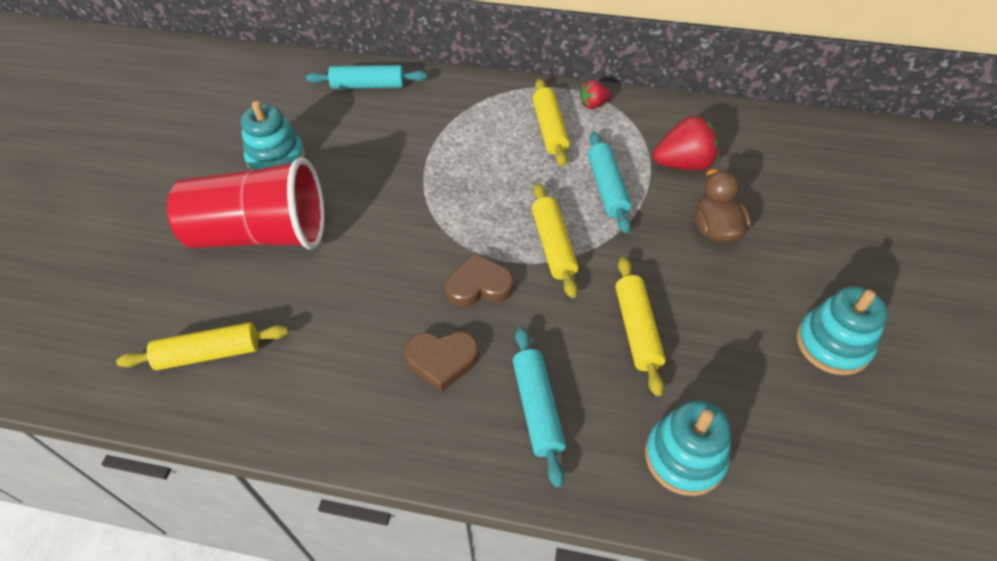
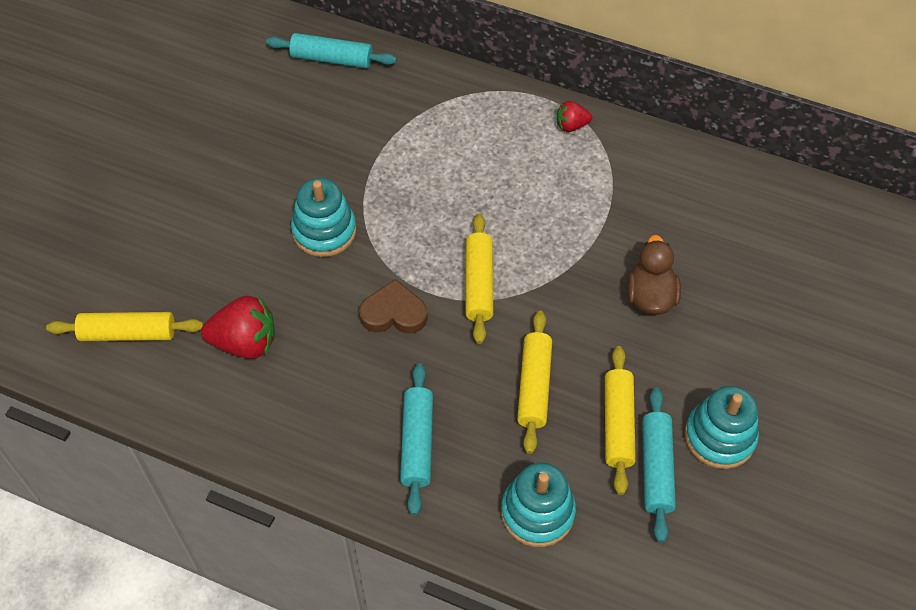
camera: 10 degrees right, 5 degrees up
(261, 234) = (192, 219): red cup -> none
(276, 159) = (220, 135): turquoise stacking toy -> turquoise stacking toy (324, 231)
(442, 360) = (341, 381): brown heart -> none
(550, 129) = (514, 148): yellow rolling pin -> yellow rolling pin (618, 424)
(607, 188) = (554, 229): turquoise rolling pin -> turquoise rolling pin (656, 468)
(683, 164) = (644, 216): red strawberry -> red strawberry (245, 342)

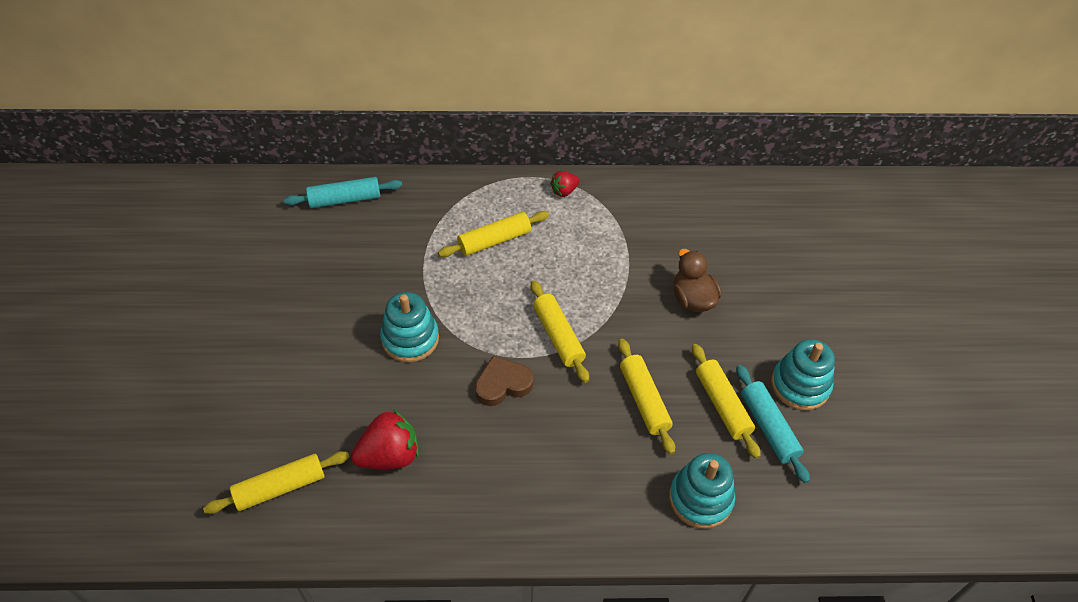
camera: 25 degrees left, 5 degrees down
(417, 443) = (577, 482): turquoise rolling pin -> none
(465, 156) = (494, 241): none -> yellow rolling pin

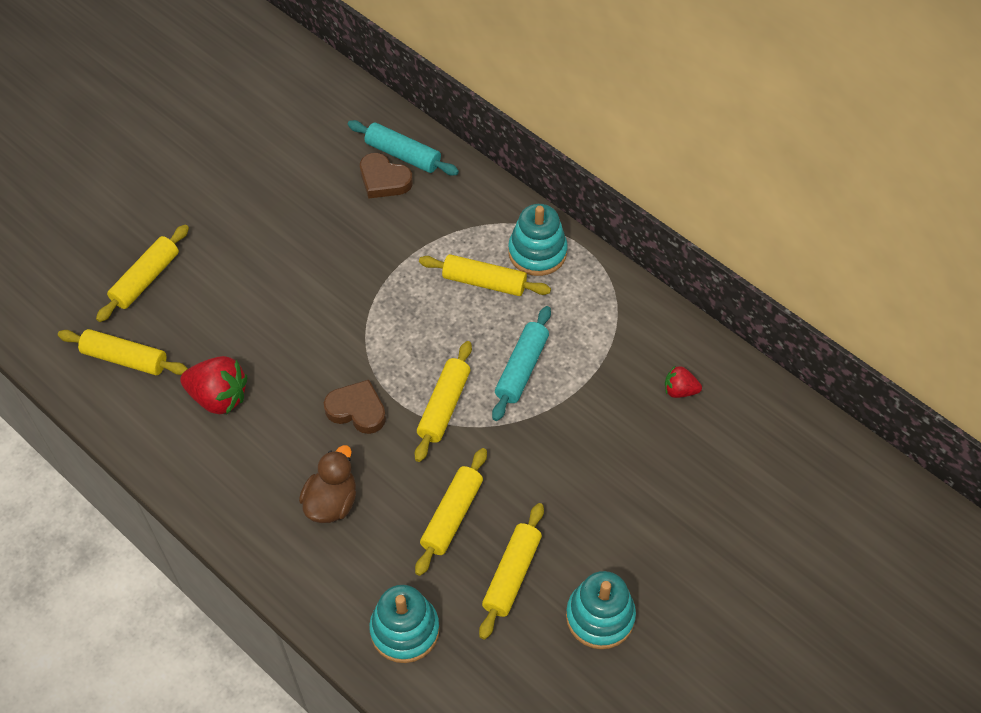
camera: 45 degrees right, 5 degrees up
(232, 418) = (145, 279): none -> yellow rolling pin
(349, 224) = (384, 180): none -> brown heart
(410, 339) = (328, 316): turquoise stacking toy -> turquoise stacking toy (537, 252)
(564, 191) = (596, 280): red strawberry -> red strawberry (679, 390)
(692, 299) = (595, 466): brown duck -> brown duck (331, 502)
(768, 427) = (528, 626): turquoise rolling pin -> turquoise rolling pin (522, 368)

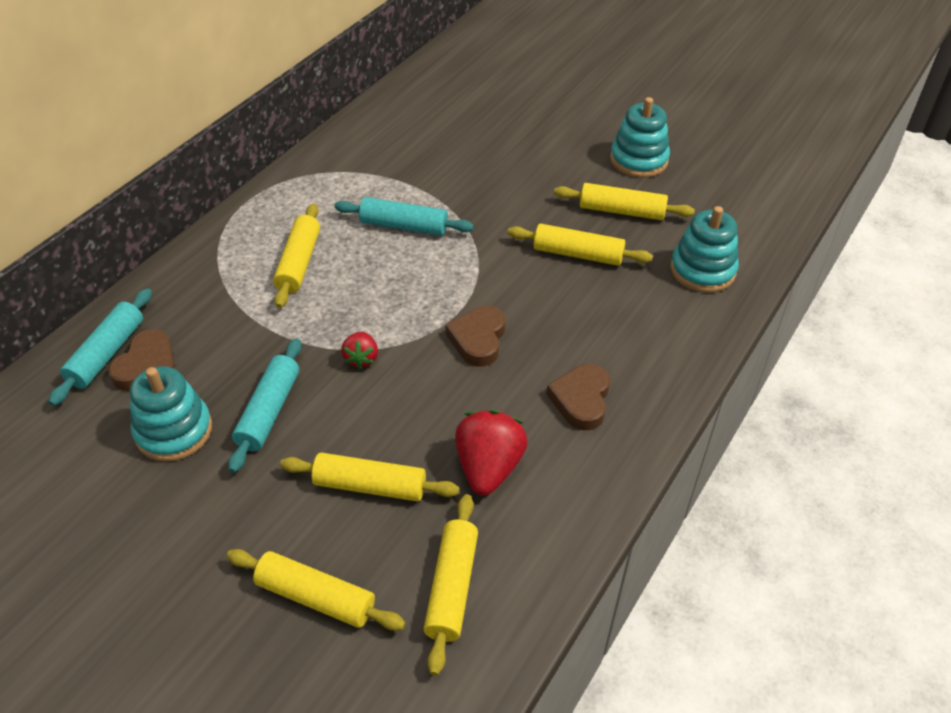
camera: 100 degrees left, 10 degrees down
(267, 478) = (581, 400): none -> brown heart
(316, 257) = (269, 411): none -> turquoise rolling pin
(331, 502) = (592, 342): brown duck -> none
(444, 406) = (458, 274): yellow rolling pin -> yellow rolling pin (370, 485)
(537, 252) = (257, 229): turquoise stacking toy -> turquoise stacking toy (174, 431)
(679, 390) = (410, 131): red strawberry -> red strawberry (361, 358)

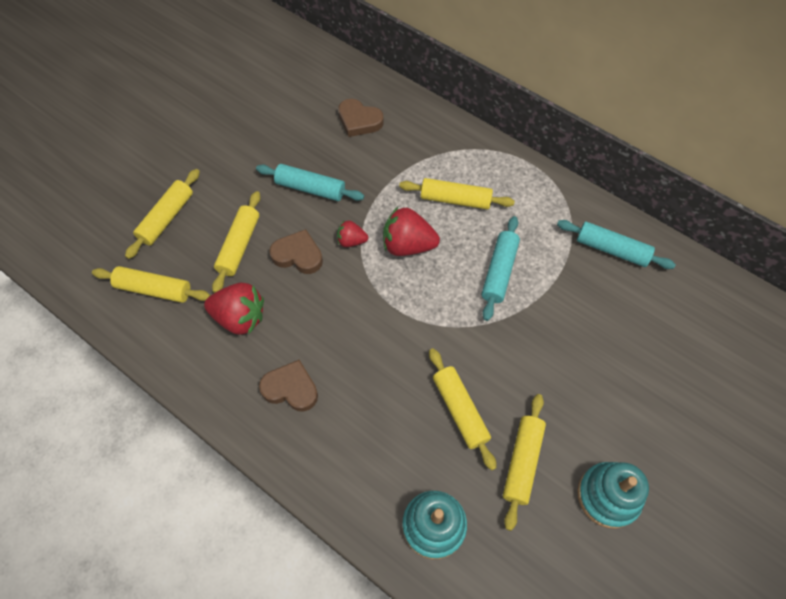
camera: 95 degrees right, 15 degrees up
(107, 354) = (372, 100): turquoise rolling pin -> turquoise rolling pin (611, 249)
(174, 431) = (302, 140): turquoise stacking toy -> none
(368, 303) = (408, 245): none -> red strawberry
(478, 339) = (363, 320): brown heart -> brown heart (298, 255)
(578, 254) = (460, 410): yellow rolling pin -> yellow rolling pin turned 45 degrees counterclockwise

